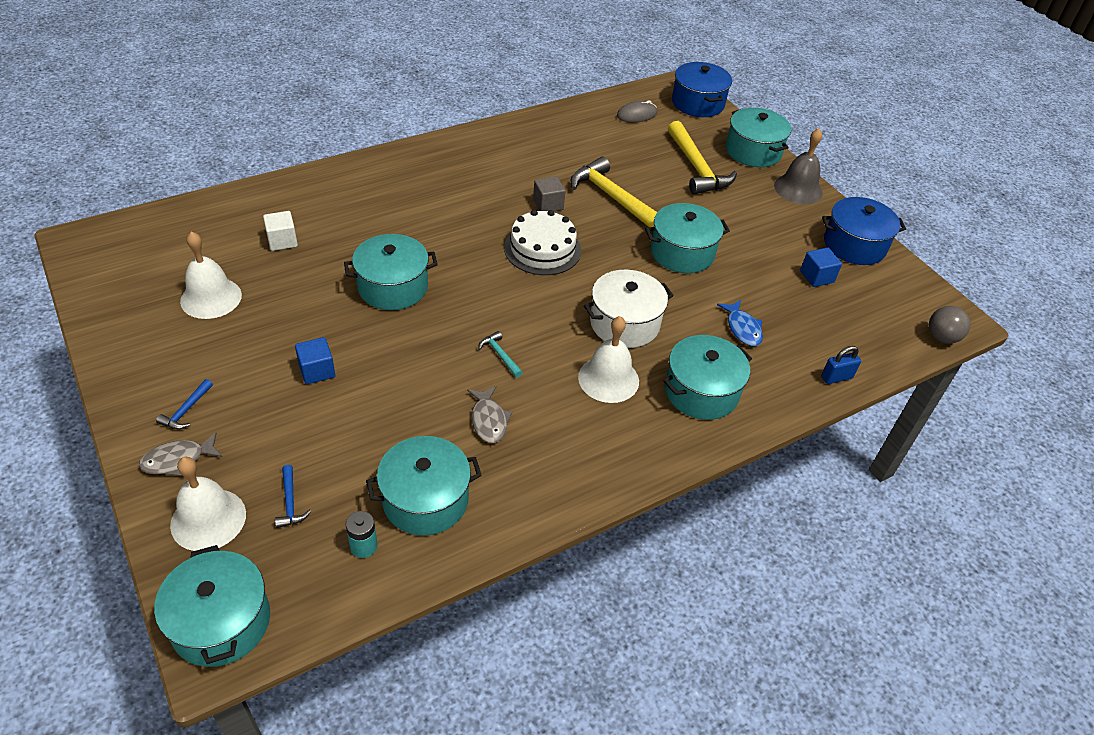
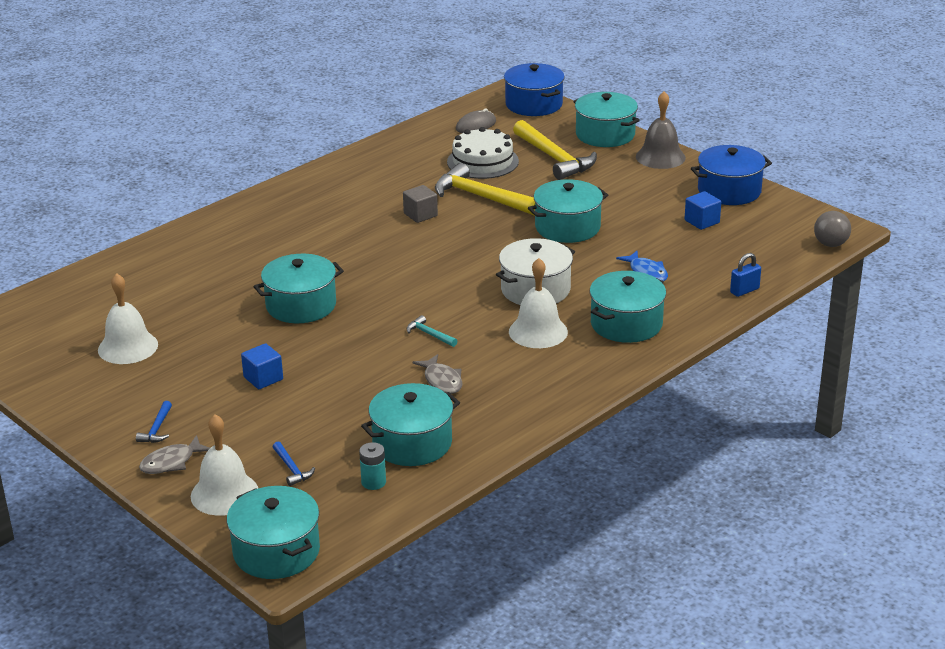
camera: 10 degrees left, 15 degrees down
(282, 241) = (171, 292): white cube -> none
(542, 249) = (431, 250): white cake -> white cake (482, 161)

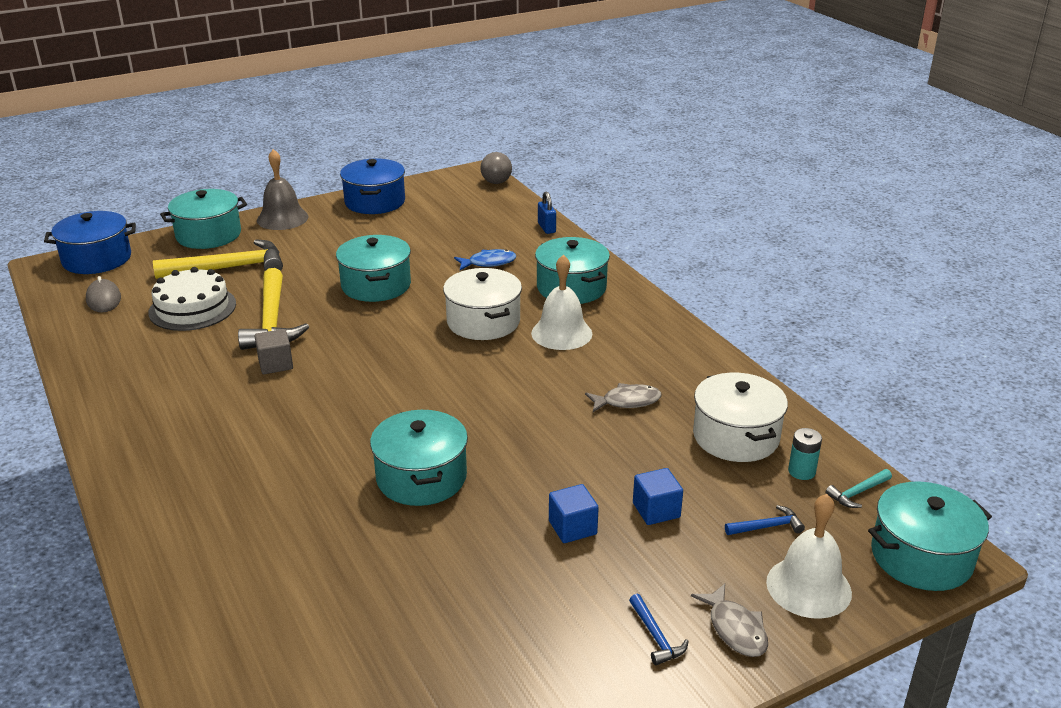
camera: 75 degrees left, 0 degrees up
(128, 347) = (438, 650): white bell -> none
(157, 429) = (655, 636): blue hammer -> blue hammer turned 45 degrees clockwise
(412, 443) = (735, 436): turquoise pot -> white pot
(429, 334) = (534, 396): turquoise hammer -> turquoise hammer (857, 493)
(482, 197) = (272, 321): yellow hammer -> yellow hammer turned 60 degrees counterclockwise
(702, 221) = (418, 223): blue cube -> blue cube (656, 510)

